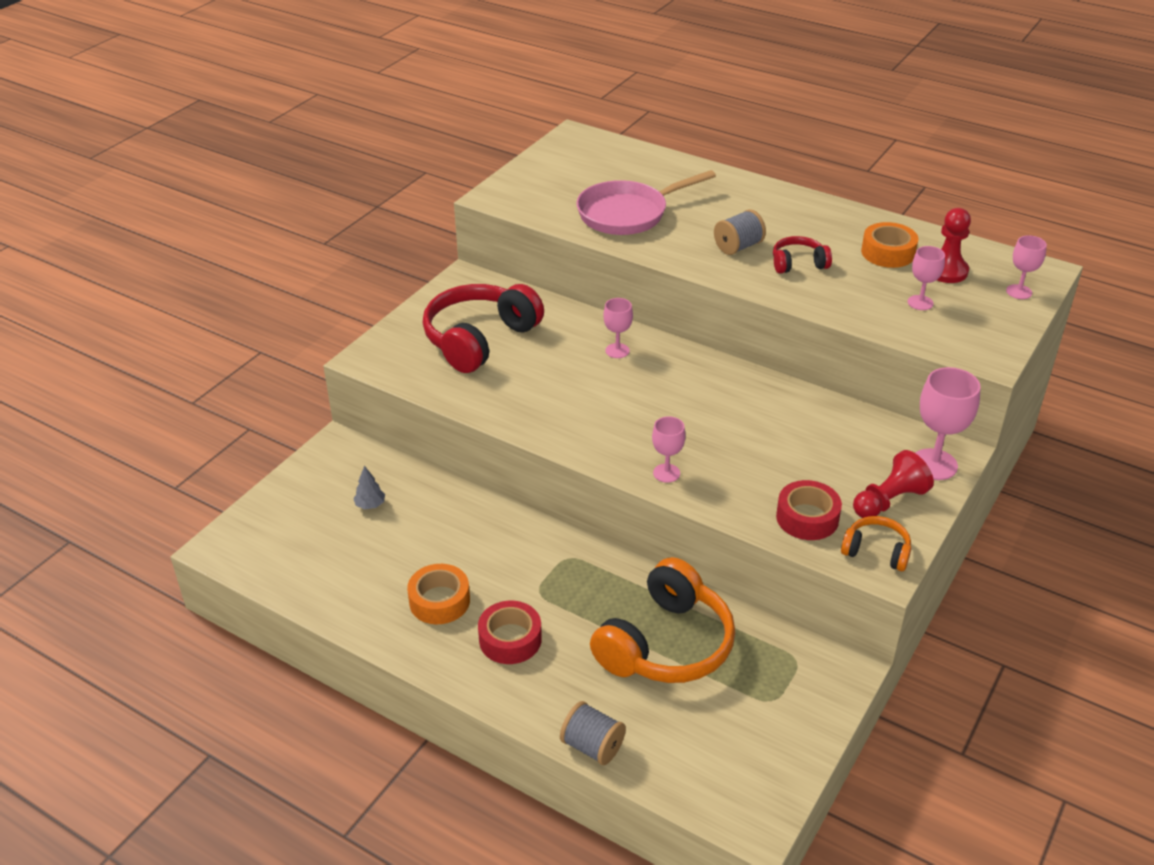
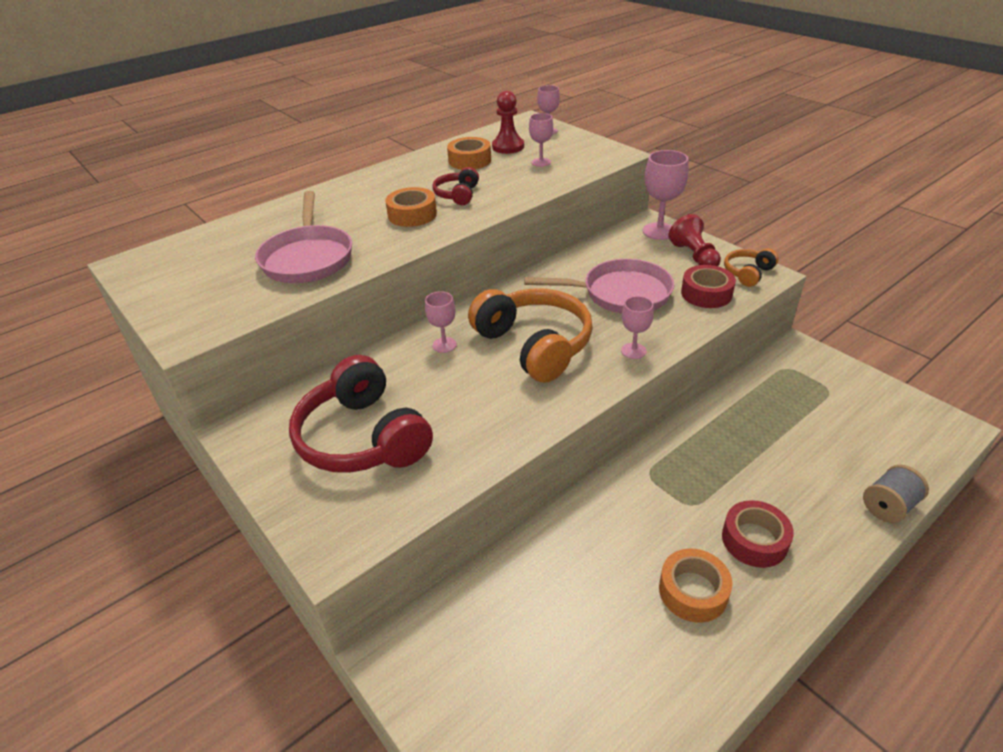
camera: 70 degrees left, 0 degrees up
(370, 505) = (518, 635): grey tree -> none
(666, 644) = (767, 433): orange headphones -> orange headphones (534, 345)
(738, 247) = (412, 215): grey spool -> orange tape
(768, 450) = (620, 294): none -> pink pan

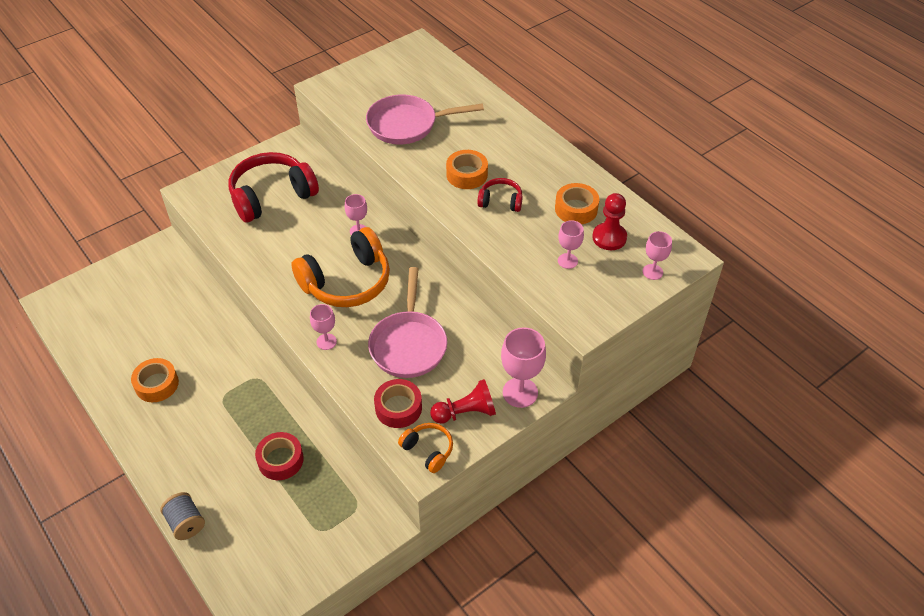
camera: 90 degrees right, 10 degrees up
(754, 540) = (183, 427): red tape -> red tape (280, 460)

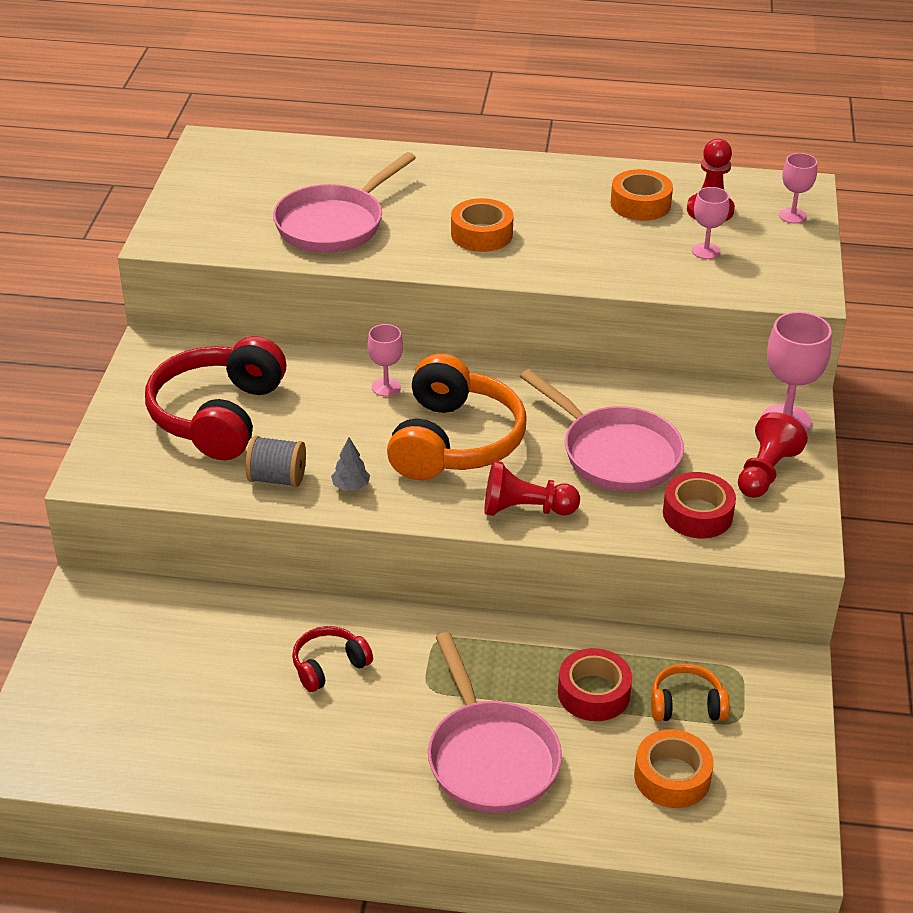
camera: 45 degrees left, 10 degrees down
(157, 384) = (323, 735): orange tape -> orange tape (672, 777)
(186, 523) = (588, 833): grey spool -> grey spool (277, 478)
(200, 451) = (490, 757): none -> pink pan
(273, 272) = (351, 487): none -> grey tree
(326, 341) = (525, 509): pink goblet -> red pawn
(428, 450) = (784, 528): orange headphones -> orange headphones (686, 705)
(500, 201) = (557, 238): red headphones -> red headphones (329, 666)

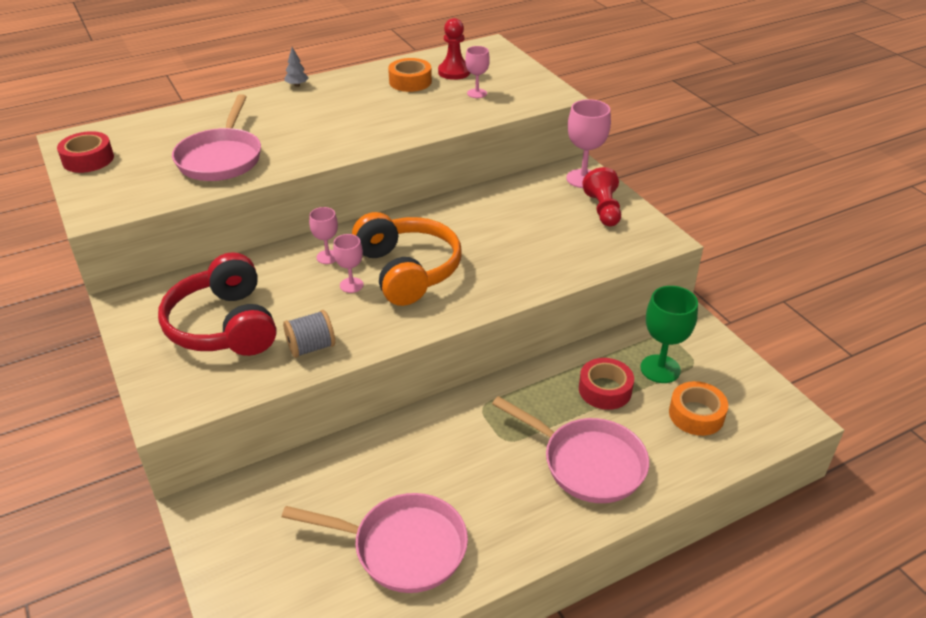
camera: 35 degrees left, 0 degrees up
(329, 666) = (430, 462): red headphones -> none
(351, 487) = (369, 329): grey tree -> grey tree (297, 85)
(481, 234) = (330, 130): orange tape -> none
(525, 509) = (495, 291): red pawn -> none
(614, 453) = (511, 235): pink pan -> pink pan (402, 547)
(686, 705) = (660, 369): orange headphones -> green goblet
(697, 514) = (593, 248): red tape -> red tape (88, 159)
(792, 216) = (502, 60): pink goblet -> pink goblet (351, 285)

